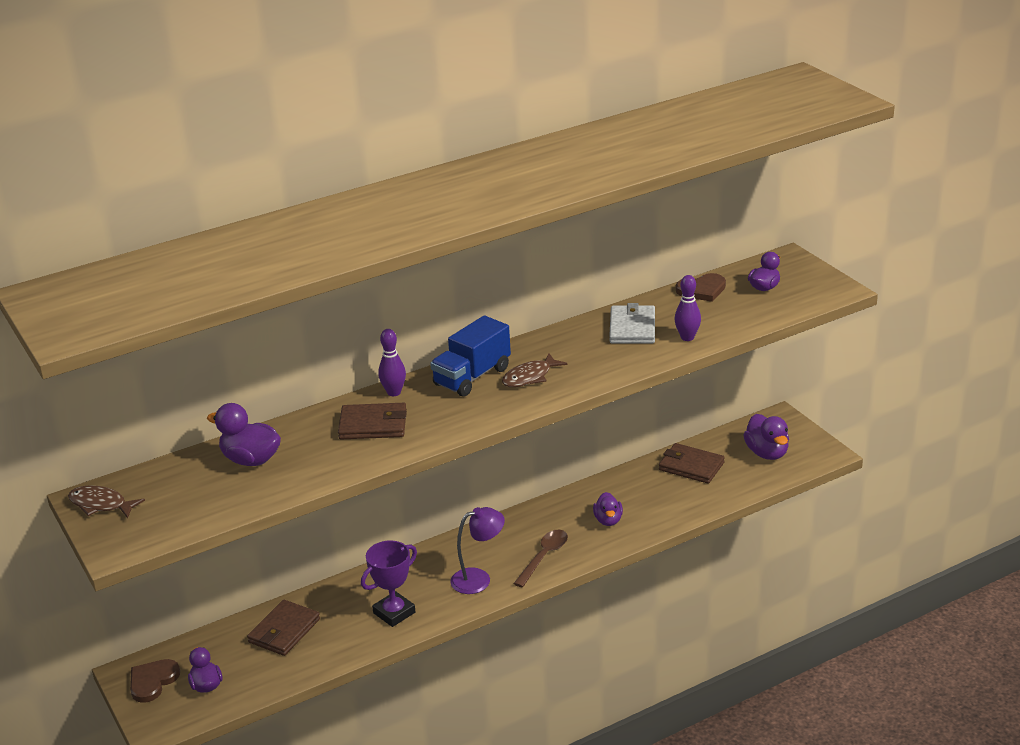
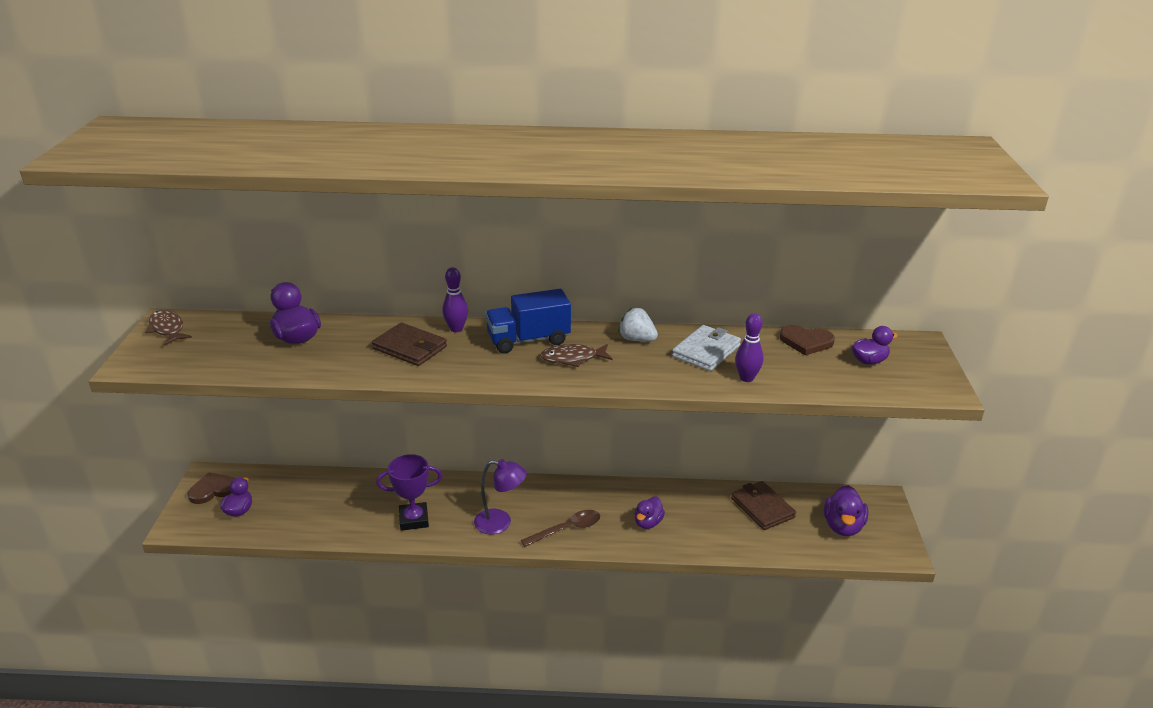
camera: 30 degrees right, 0 degrees up
(284, 631) = (329, 495): brown wallet -> none
(564, 340) = (637, 339): none -> white strawberry

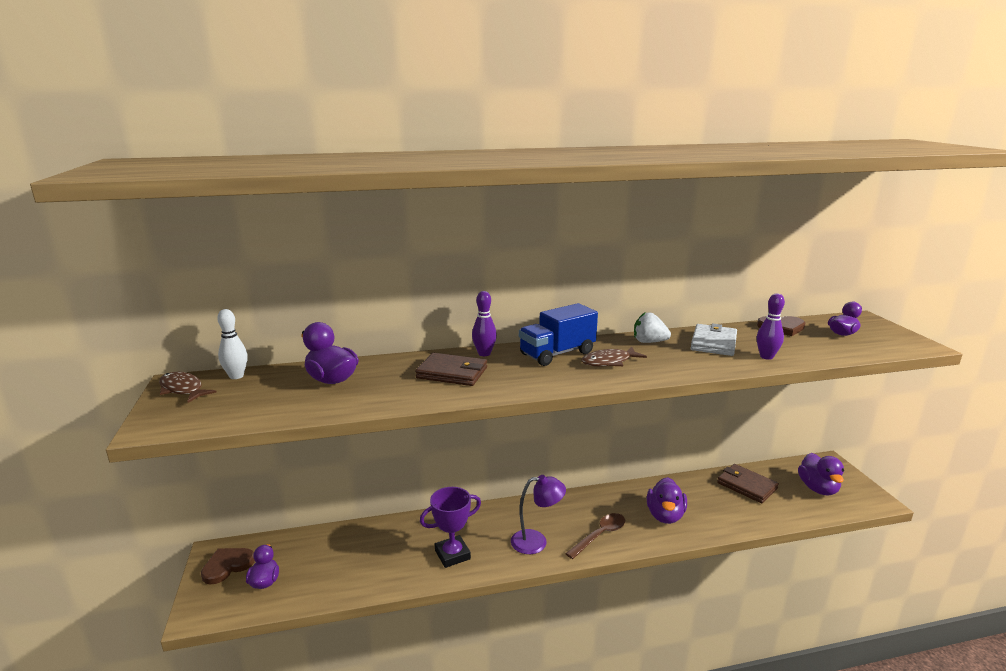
camera: 15 degrees left, 10 degrees down
(217, 321) = (236, 376): none -> white bowling pin
(648, 523) = (665, 516): purple duck -> purple duck, size x1.50

